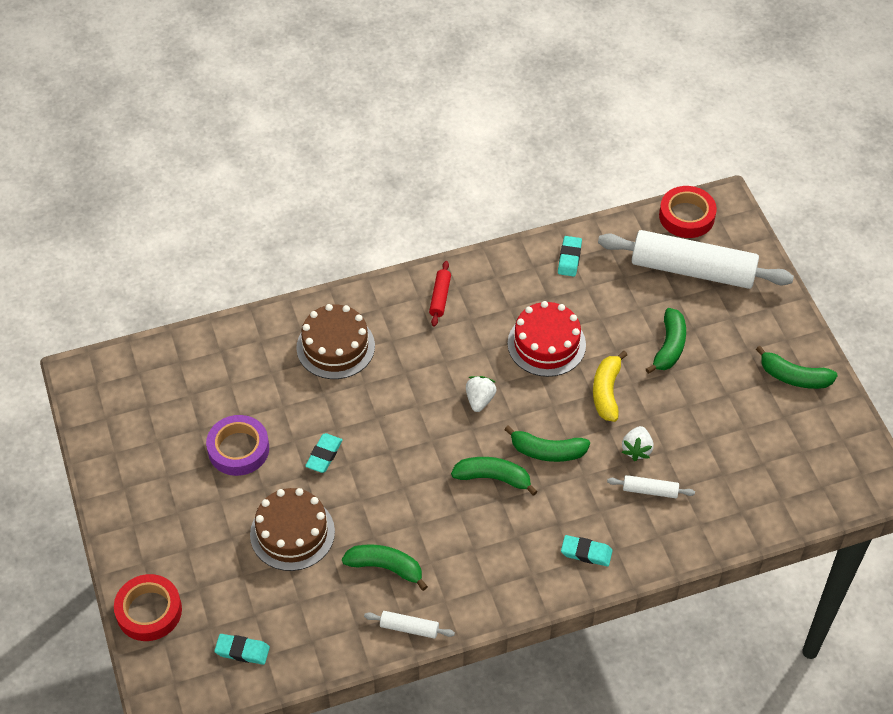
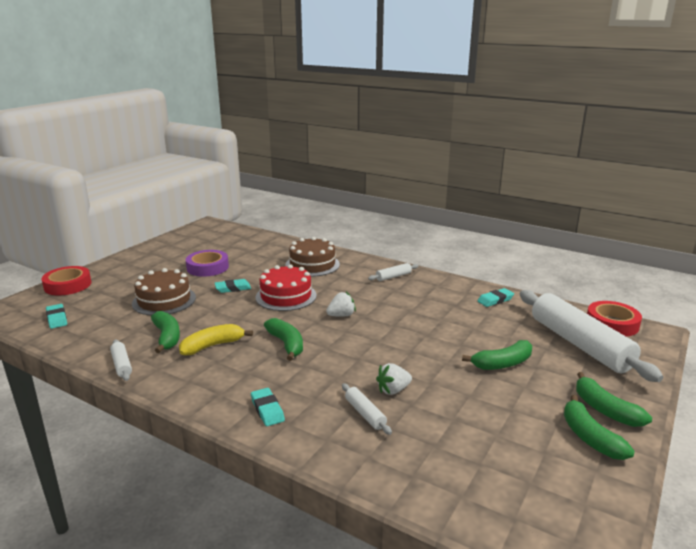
camera: 50 degrees right, 30 degrees down
(440, 297) = (393, 276): red rolling pin -> white rolling pin
(546, 344) = (420, 319): red cake -> red cake (286, 296)
(547, 451) = (336, 354): green banana -> green banana (605, 409)
(606, 392) = (421, 356): yellow banana -> yellow banana (213, 346)

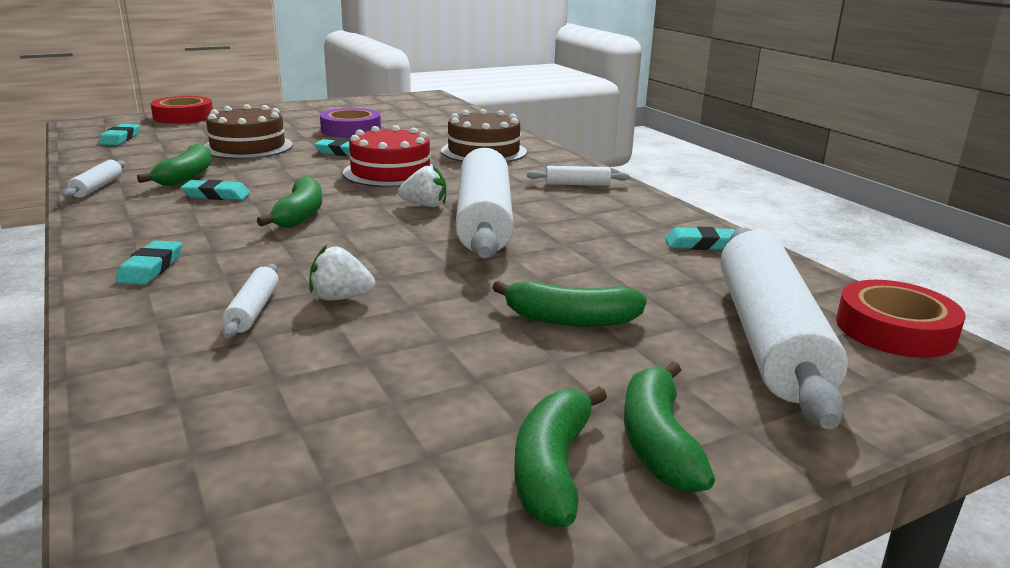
camera: 30 degrees right, 0 degrees up
(213, 346) = (216, 195): yellow banana -> turquoise eraser
(385, 316) = (484, 220): none -> white rolling pin

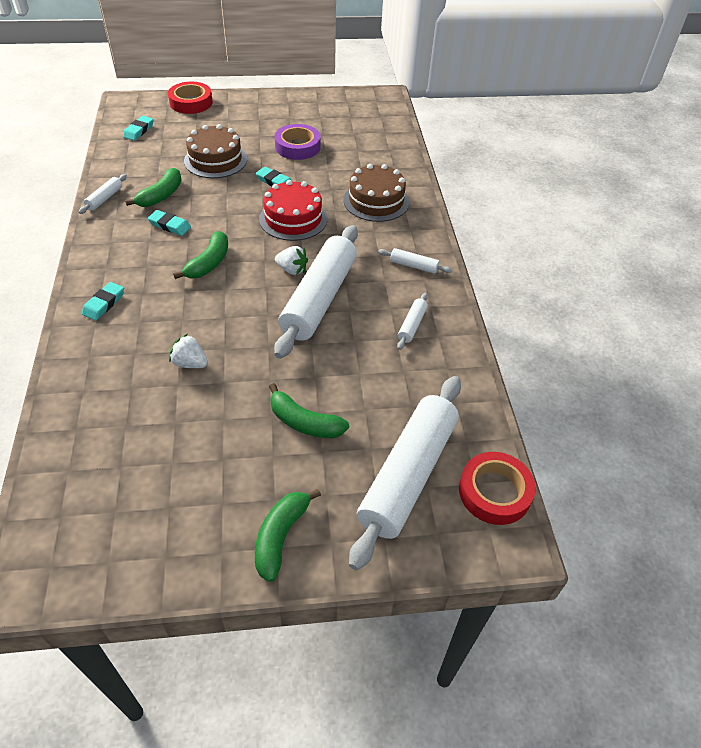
camera: 20 degrees right, 25 degrees up
(253, 310) = (140, 362): white rolling pin -> white rolling pin (412, 325)
(552, 468) = (218, 536): green banana -> none
(701, 244) = (445, 366): turquoise eraser -> none

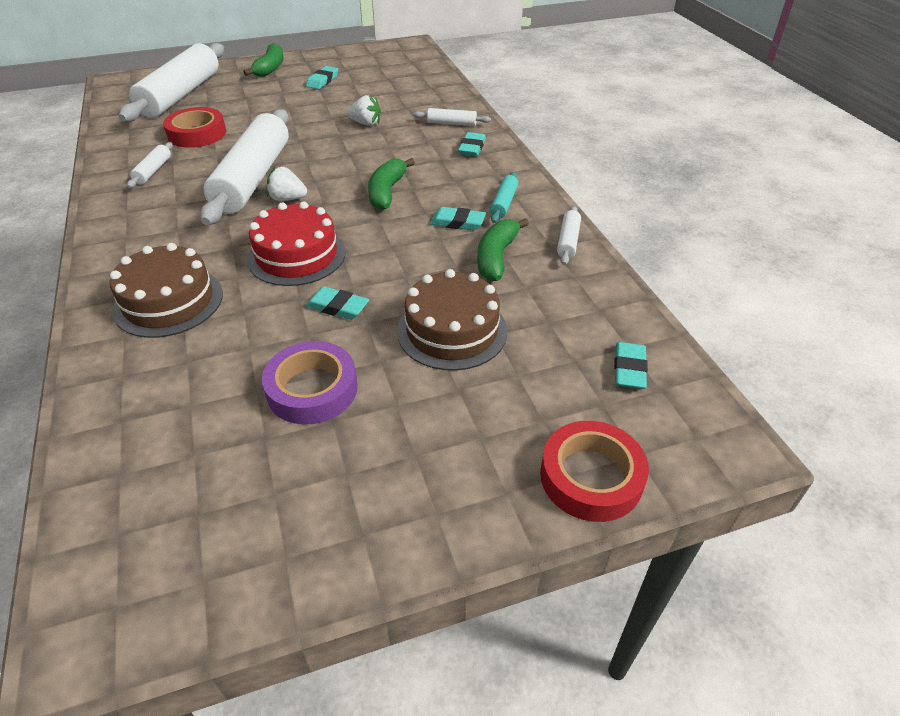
camera: 170 degrees right, 5 degrees down
(123, 236) = (504, 203): none -> turquoise rolling pin
(212, 477) = (322, 81): none -> turquoise eraser
(304, 422) = (260, 107): green banana -> none
(414, 266) = (134, 223): white rolling pin -> white rolling pin (451, 123)
(494, 492) = (118, 95): red tape -> red tape (197, 134)

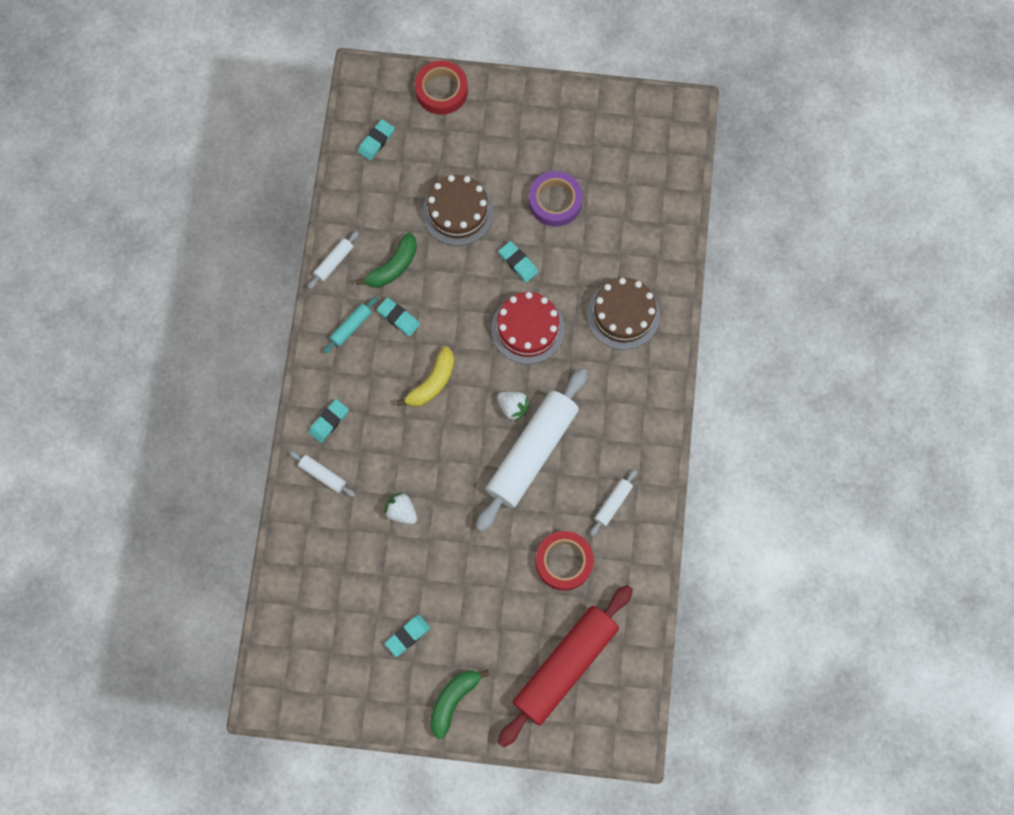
camera: 155 degrees left, 30 degrees up
(180, 95) = (565, 666): white rolling pin -> red rolling pin
(387, 192) = (432, 383): green banana -> yellow banana

